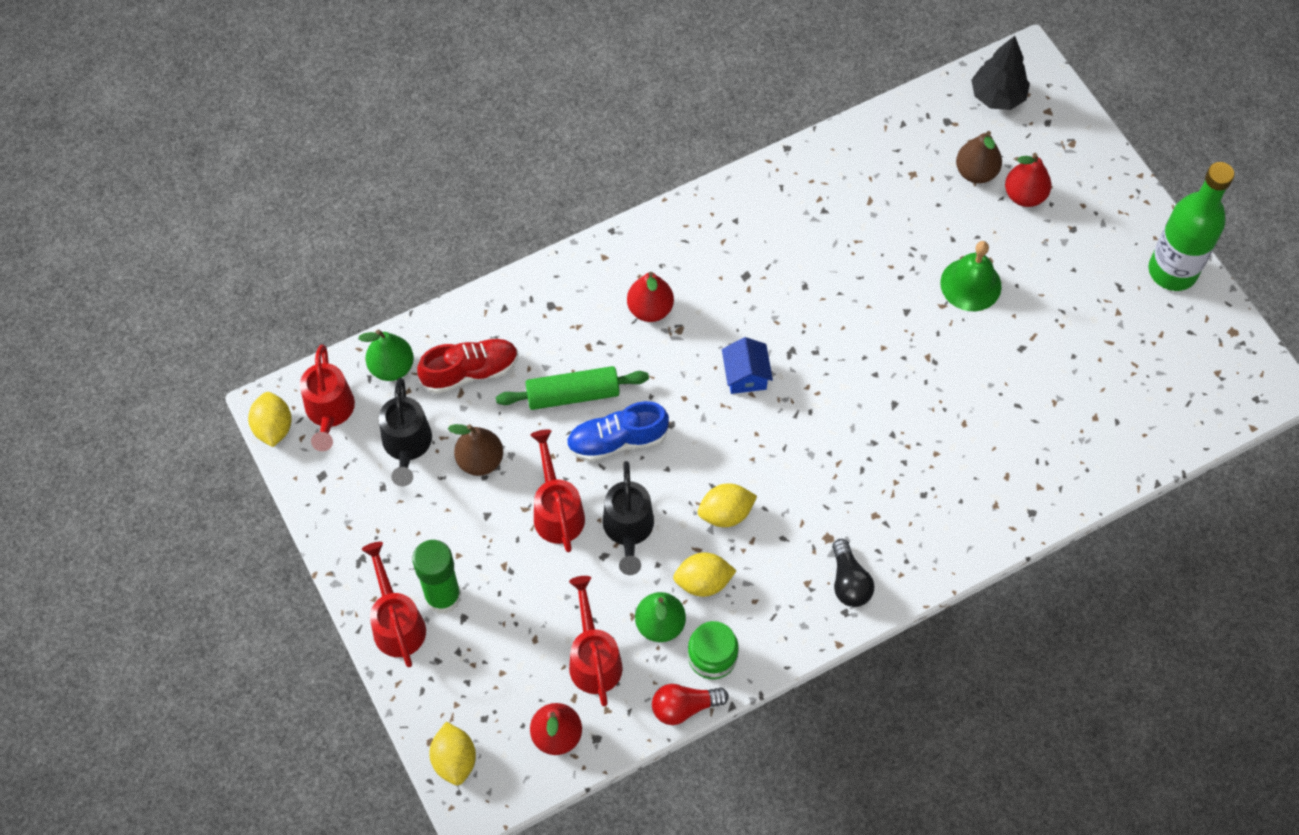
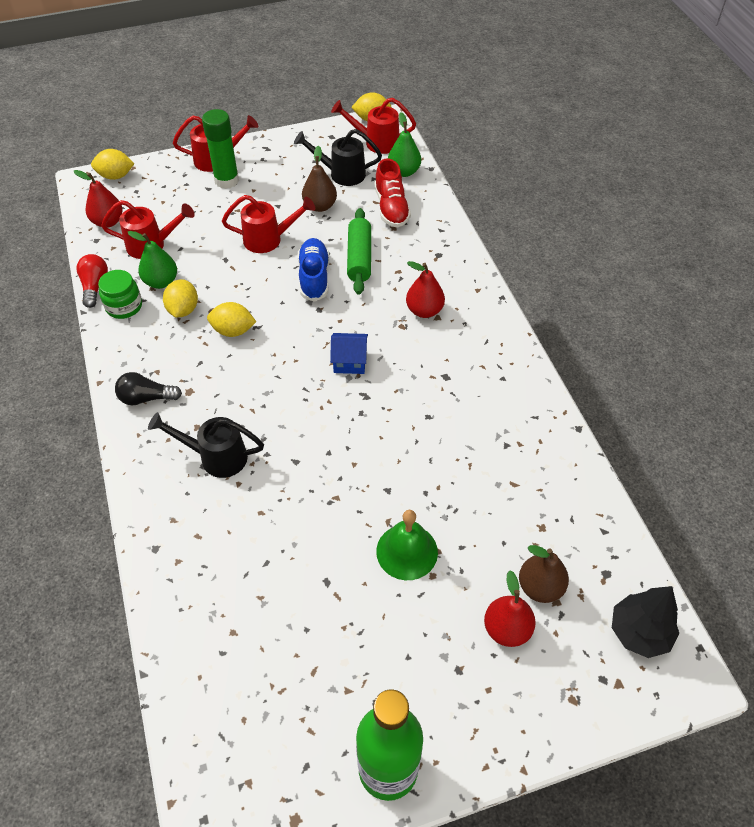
camera: 100 degrees right, 10 degrees down
(628, 530) = (240, 274): black watering can -> black watering can (216, 457)
(725, 513) = (233, 331): yellow lemon -> yellow lemon turned 75 degrees counterclockwise

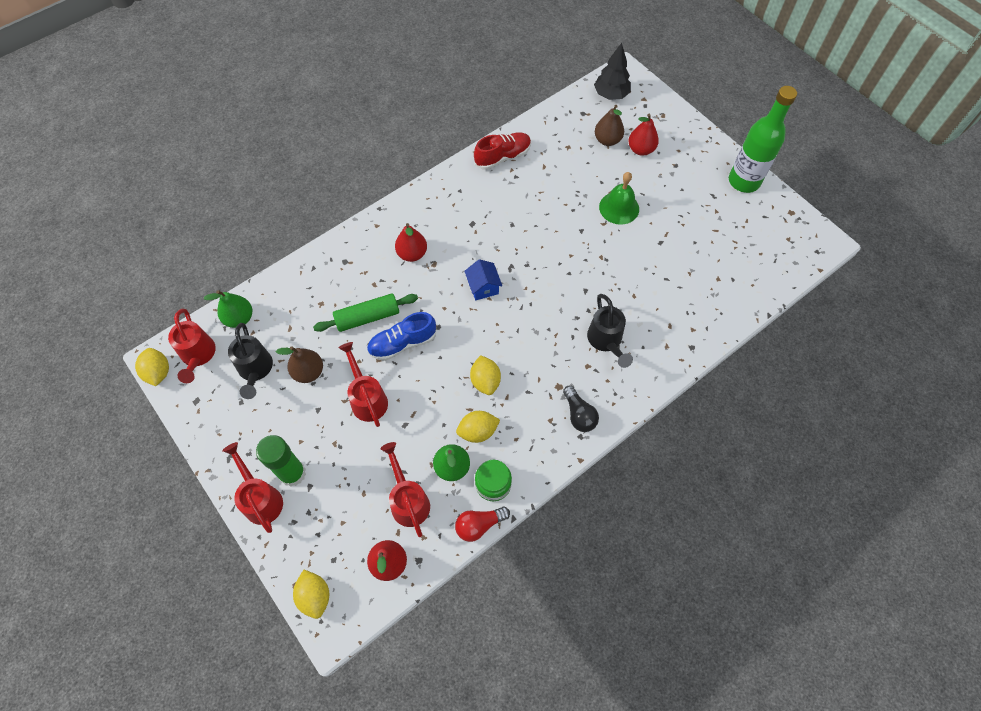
camera: 110 degrees left, 10 degrees up
(391, 208) = (294, 313): red shoe -> red shoe (502, 157)

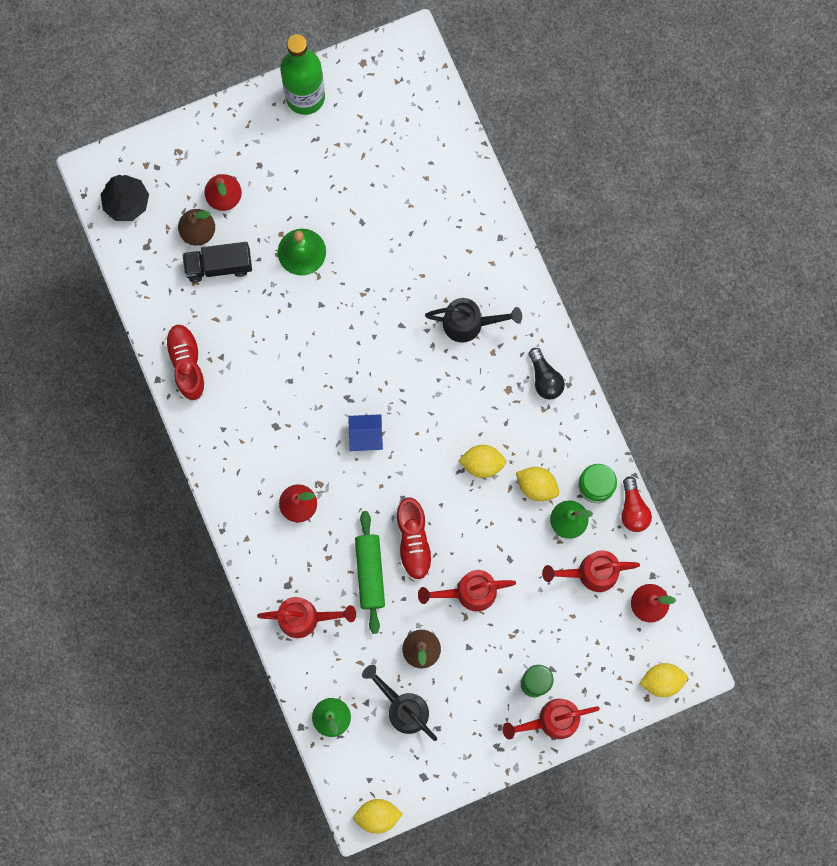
camera: 75 degrees left, 15 degrees up
(198, 356) = (368, 769): red watering can -> red watering can (305, 618)
(255, 370) = (403, 708): black watering can -> black watering can turned 135 degrees counterclockwise
(402, 343) = (413, 541): blue shoe -> red shoe
(478, 431) = (536, 486): yellow lemon -> yellow lemon turned 60 degrees counterclockwise
(579, 414) = (545, 379): black light bulb -> black light bulb turned 75 degrees clockwise
(586, 158) = (219, 266): none -> black truck

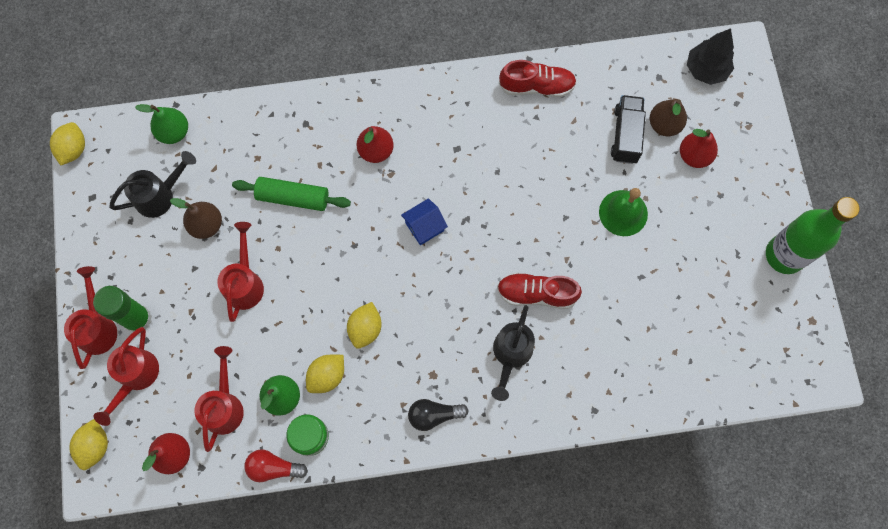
camera: 105 degrees right, 5 degrees down
(305, 618) = (271, 131): red watering can -> red watering can (136, 377)
(366, 436) = (424, 227): blue house -> blue house turned 45 degrees clockwise
(413, 541) = (310, 244): red shoe -> red shoe (536, 294)

